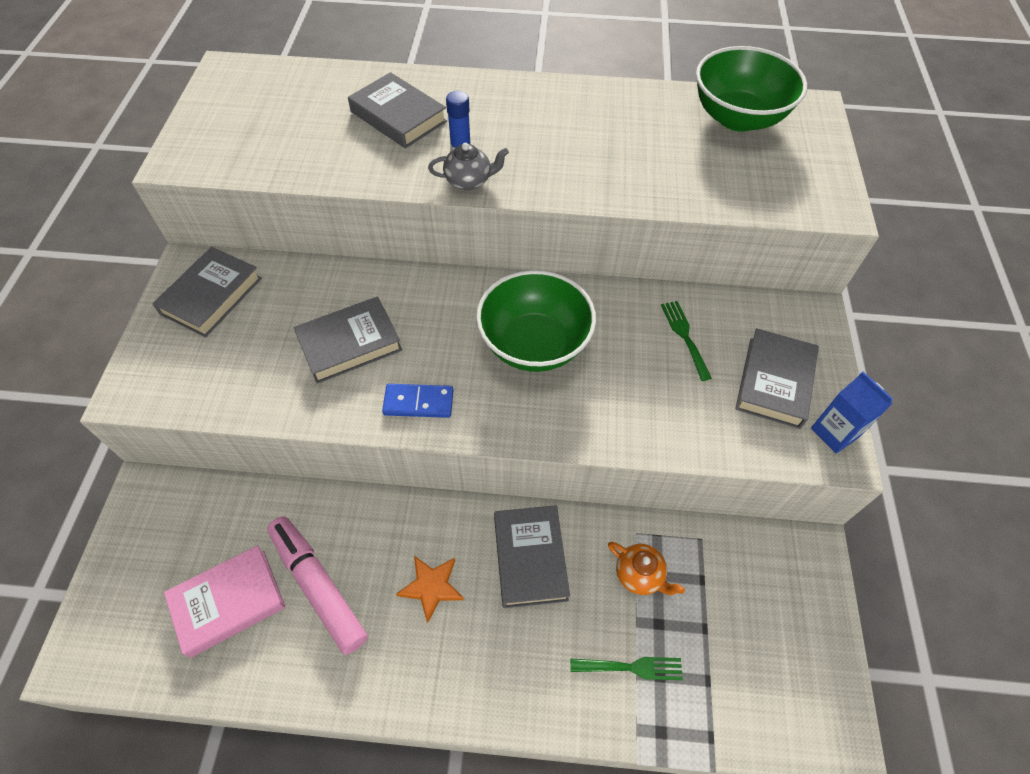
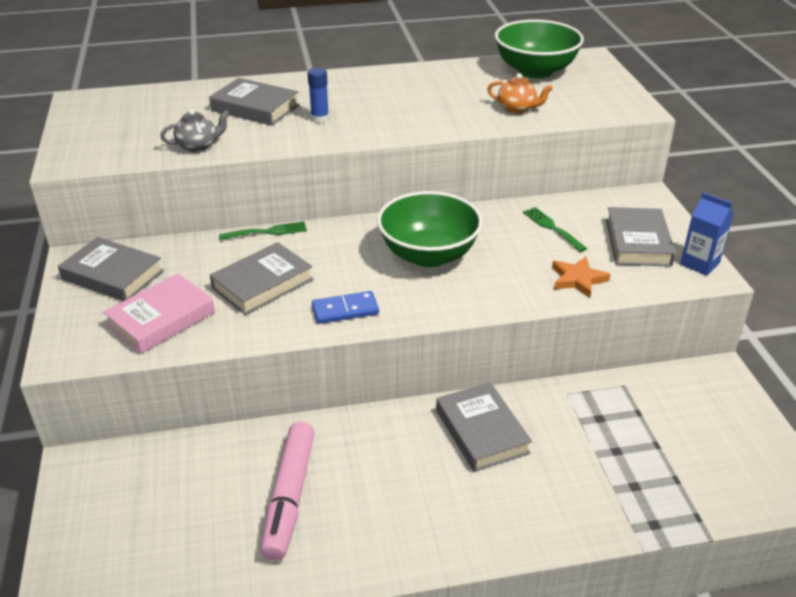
camera: 15 degrees left, 20 degrees down
(211, 296) = (112, 275): grey book -> grey book turned 75 degrees counterclockwise
(229, 602) = (204, 530): pink book -> pink book (161, 319)
(318, 586) = (290, 497): pink marker -> pink marker turned 120 degrees counterclockwise
(432, 587) = (400, 472): orange star -> orange star (578, 279)
(469, 181) = (337, 136): grey teapot -> grey teapot (198, 146)
(631, 667) = (607, 486): green fork -> green fork (267, 232)
(639, 575) = (584, 421): orange teapot -> orange teapot (517, 109)

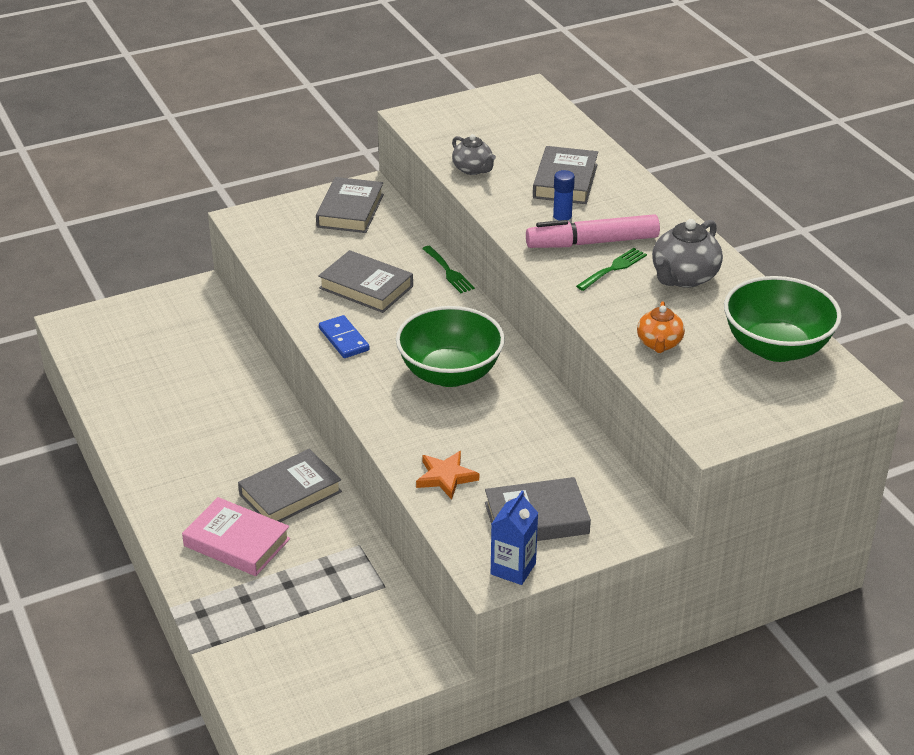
camera: 75 degrees right, 0 degrees up
(161, 319) = (300, 249): pink book -> pink book (237, 542)
(290, 497) = (189, 398): pink marker -> pink marker (592, 243)
(431, 86) = (684, 277): none -> grey teapot
(552, 228) = (538, 451): green fork -> green fork (613, 268)

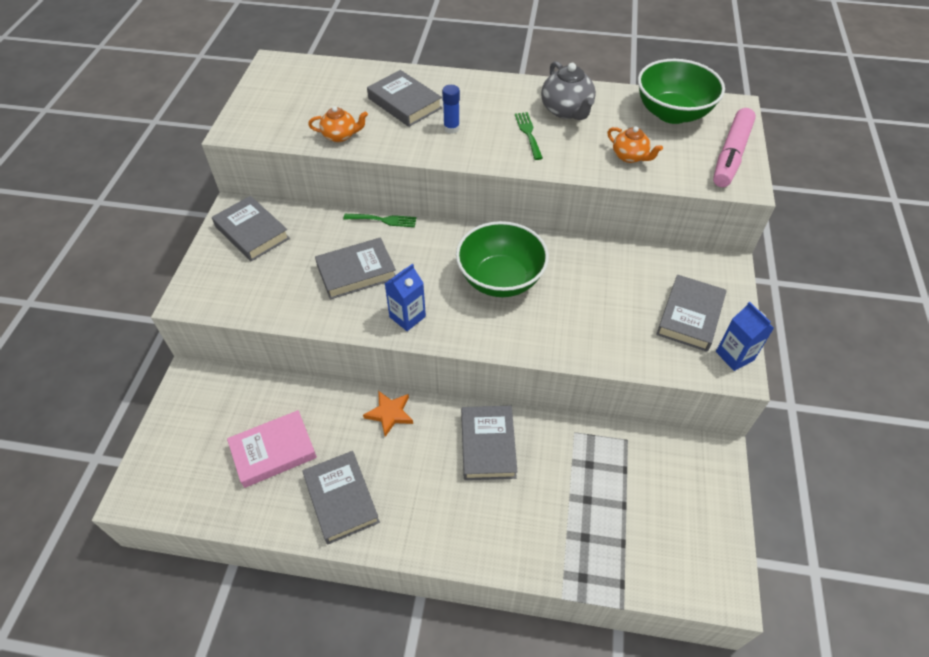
camera: 55 degrees left, 15 degrees up
(157, 431) = (341, 499): none -> grey book
(237, 542) = (518, 510): pink book -> pink book (273, 451)
(344, 339) = (407, 317): blue domino -> blue carton
(446, 477) = (614, 341): orange star -> orange star (390, 413)
(473, 169) = (340, 136): grey teapot -> orange teapot
(592, 243) = (489, 128): pink marker -> pink marker (731, 155)

